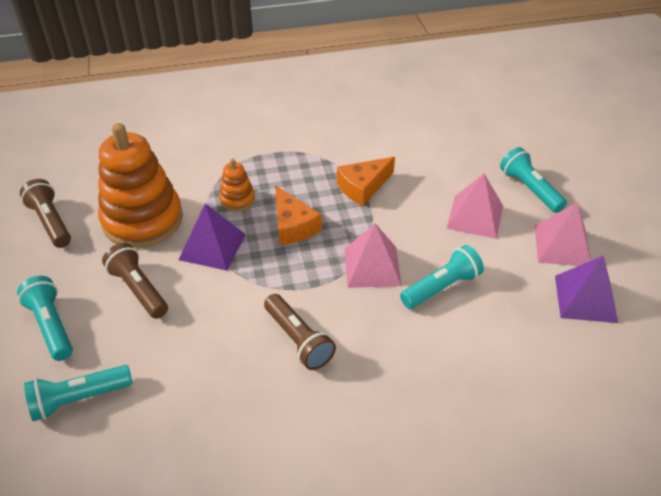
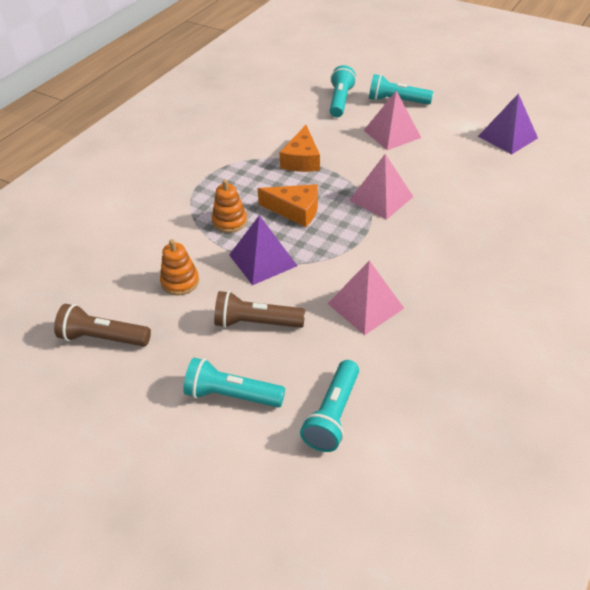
camera: 45 degrees left, 0 degrees up
(142, 220) = (180, 282): orange stacking toy -> orange stacking toy, size x0.46
(298, 340) = (407, 267): brown flashlight -> none
(442, 287) = (435, 181): turquoise flashlight -> turquoise flashlight (340, 101)
(562, 245) = (457, 119): pink pyramid -> pink pyramid (365, 305)

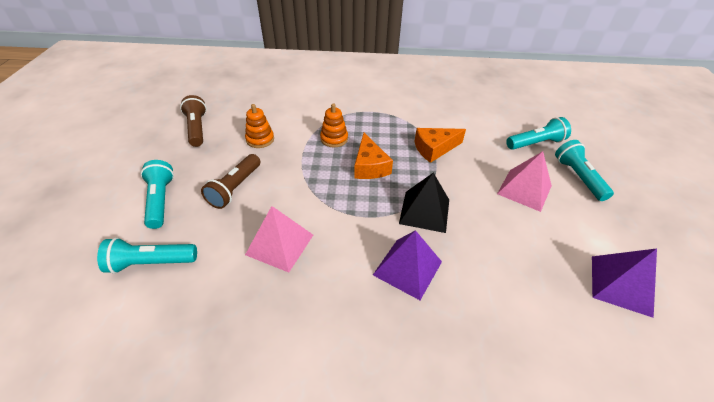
camera: 60 degrees right, 0 degrees up
(256, 322) = (235, 188): brown flashlight -> brown flashlight turned 135 degrees counterclockwise
(263, 260) = (302, 169): purple pyramid -> purple pyramid (407, 268)
(381, 198) = (424, 211): pink pyramid -> black pyramid

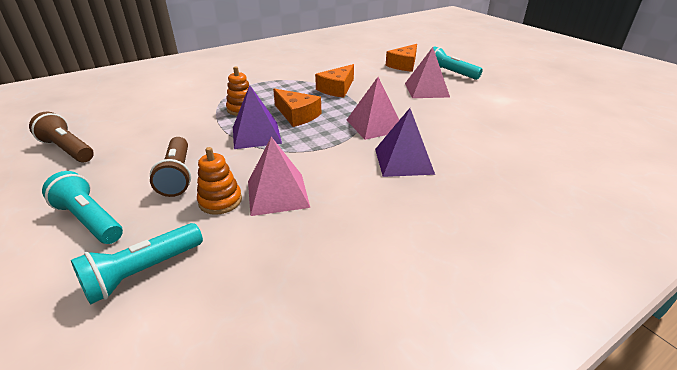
camera: 35 degrees left, 10 degrees down
(260, 139) = (162, 133): orange stacking toy -> orange stacking toy (220, 201)
(424, 211) = (374, 125): black pyramid -> pink pyramid
(535, 143) = (404, 65): turquoise flashlight -> orange cheese
(620, 285) = (534, 114): purple pyramid -> purple pyramid (256, 135)

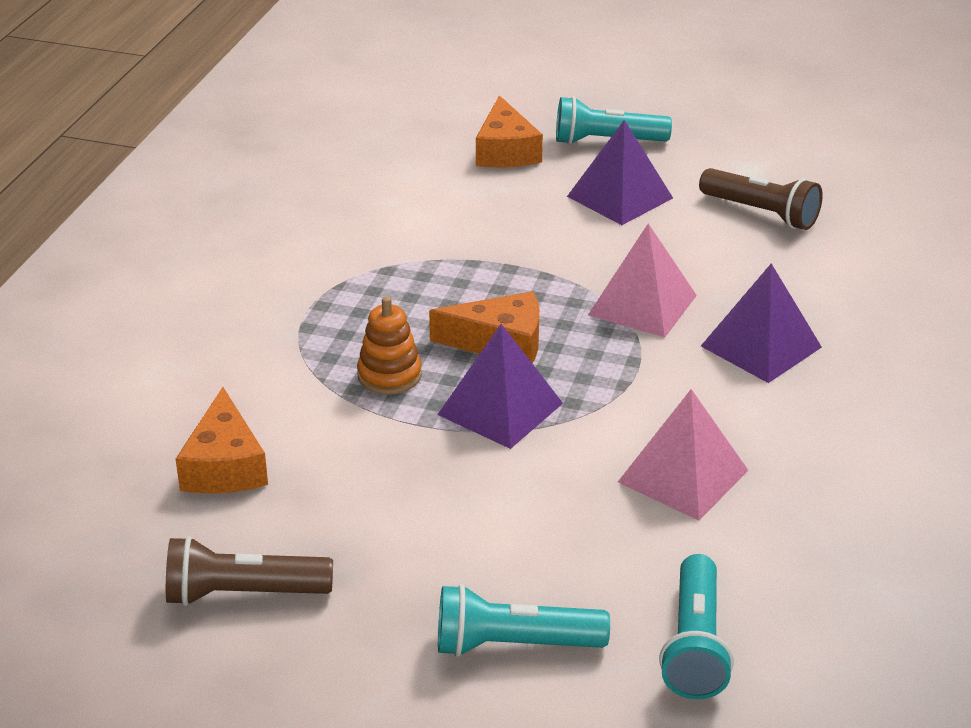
camera: 40 degrees left, 0 degrees up
(177, 175) = (507, 529): brown flashlight -> brown flashlight (761, 213)
(220, 201) = (630, 525): orange stacking toy -> none
(337, 89) = (476, 258): orange cheese -> orange cheese (224, 465)
(426, 90) = (620, 197): pink pyramid -> purple pyramid

